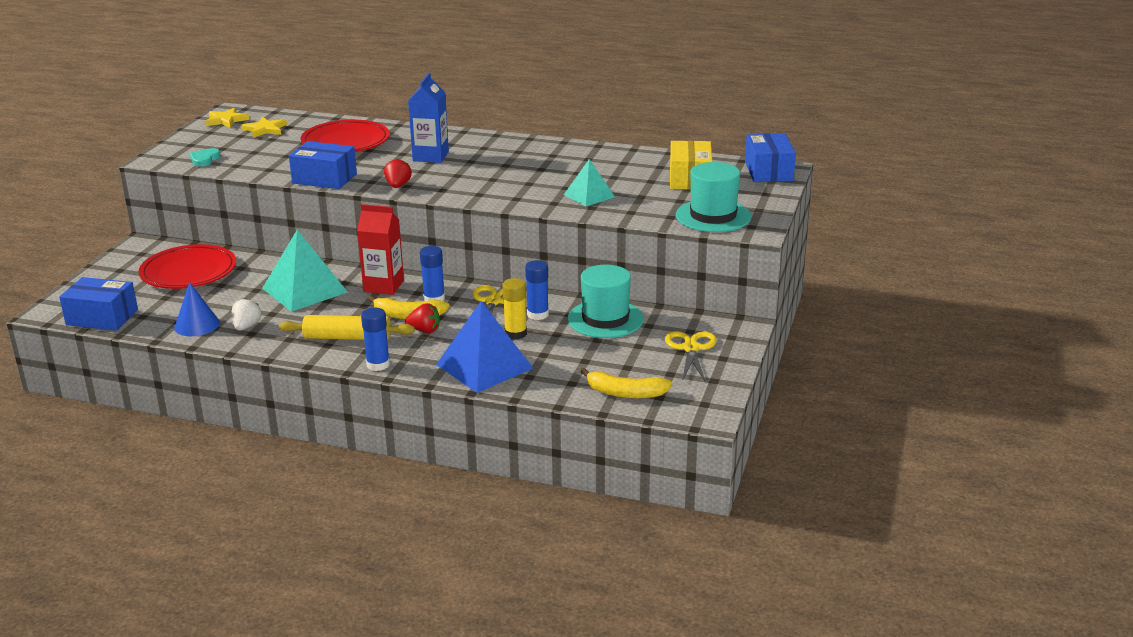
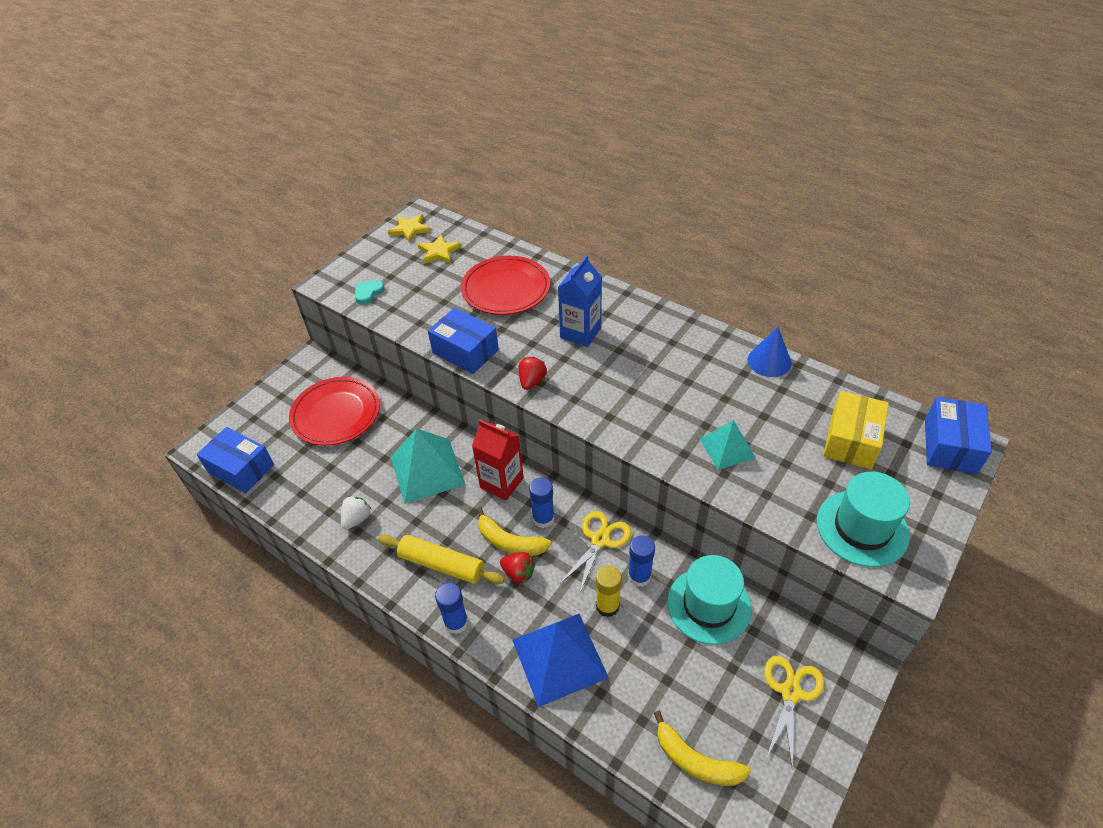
camera: 20 degrees right, 20 degrees up
(197, 325) = (315, 503): blue cone -> blue cone (769, 361)

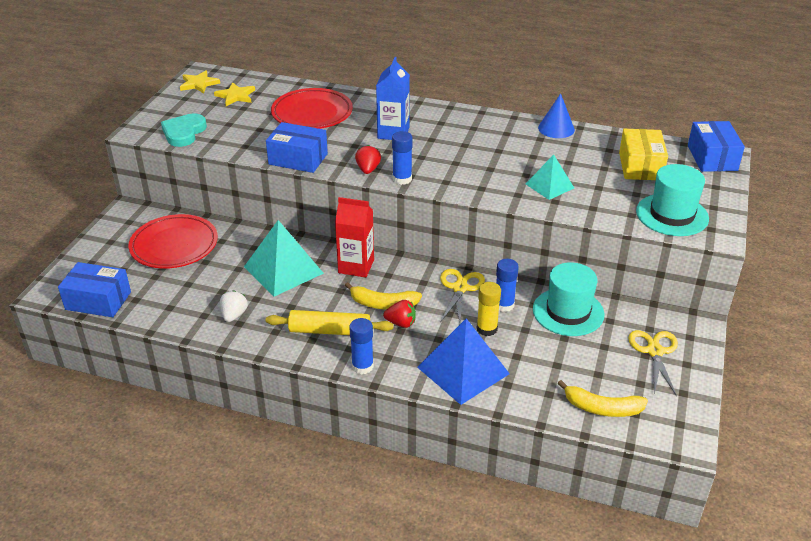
camera: 20 degrees left, 10 degrees down
(368, 293) = (184, 132): turquoise heart -> turquoise heart, size x1.61
(543, 518) = (405, 283): blue glue stick -> blue glue stick (402, 179)

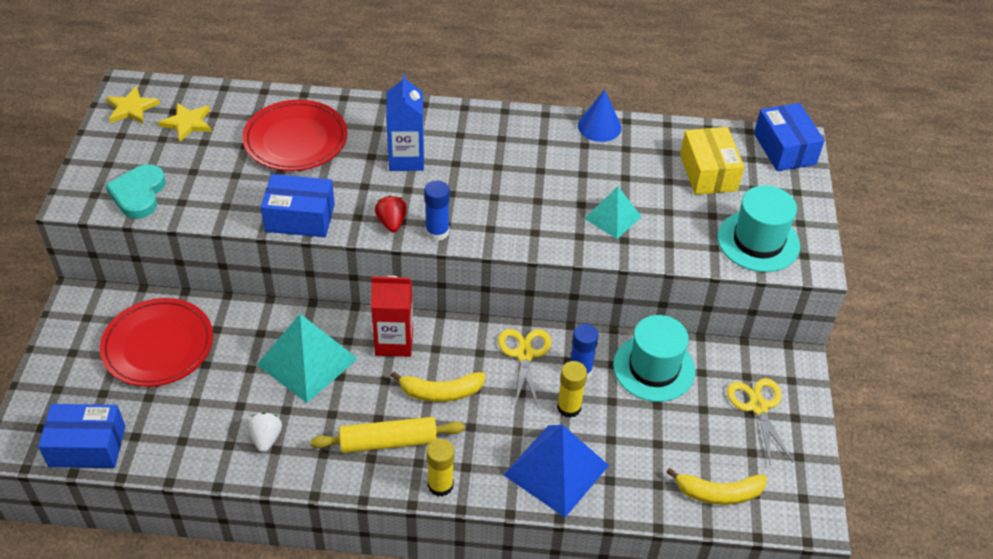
camera: 15 degrees left, 10 degrees up
(362, 366) = (440, 485): blue glue stick -> yellow glue stick
(401, 323) = (469, 416): red strawberry -> none

